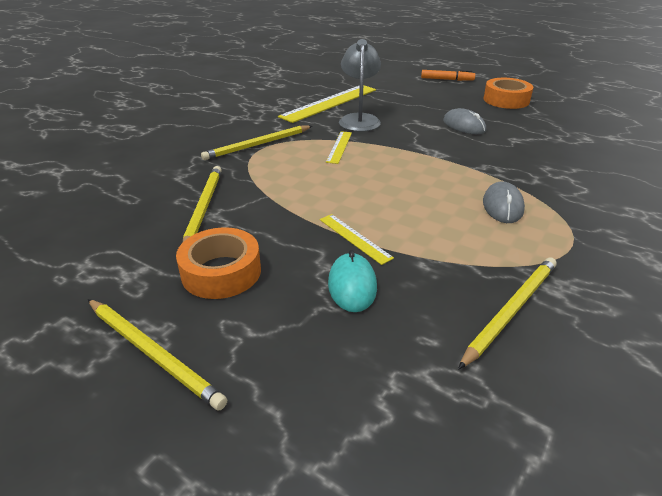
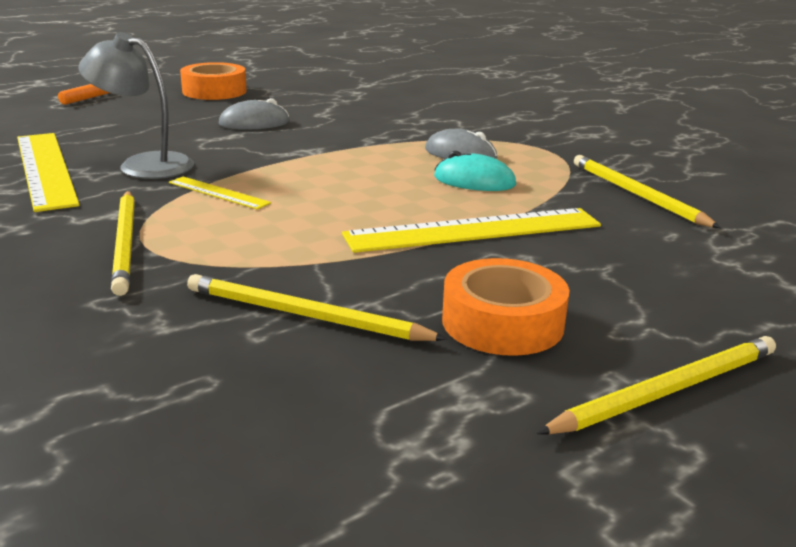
camera: 70 degrees left, 10 degrees down
(352, 285) = (569, 250): turquoise mouse -> turquoise mouse (474, 181)
(354, 238) = (474, 230): yellow ruler -> yellow ruler, size x2.00

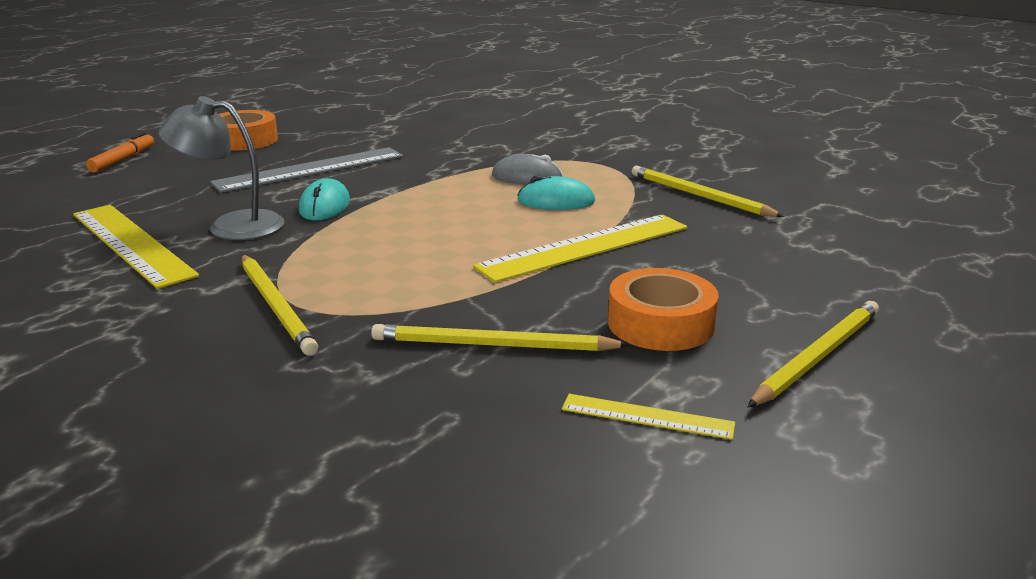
camera: 15 degrees left, 0 degrees up
(218, 193) = (328, 244): yellow ruler -> yellow ruler (647, 416)
(241, 157) = (324, 206): none -> turquoise mouse
(254, 123) = (310, 169): grey mouse -> grey ruler

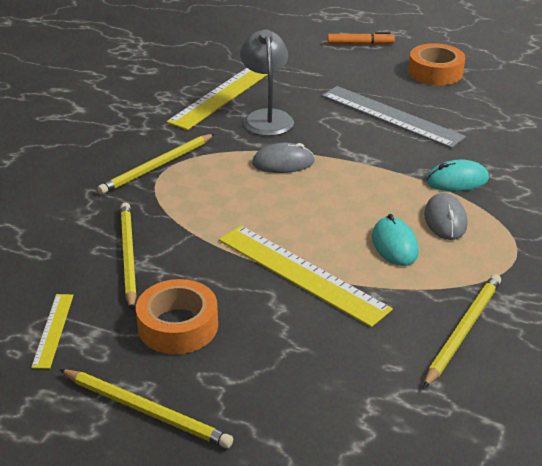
camera: 75 degrees right, 10 degrees up
(324, 206) = (320, 141): turquoise mouse -> turquoise mouse (457, 180)
(351, 229) = (283, 163): none -> grey mouse

